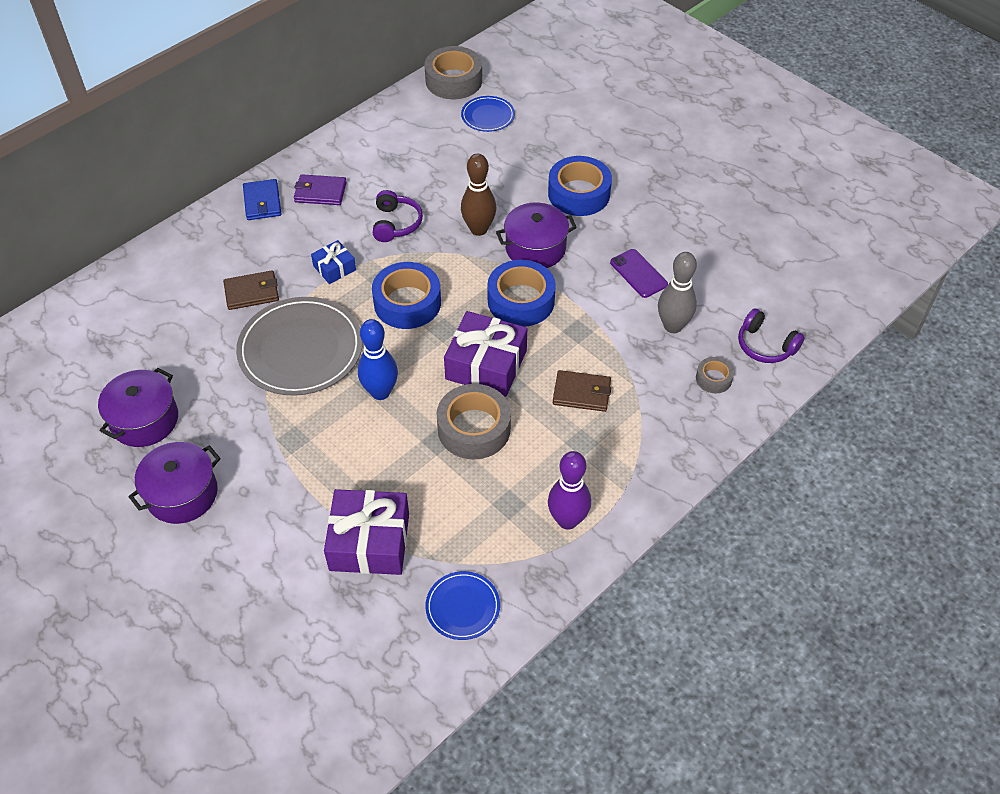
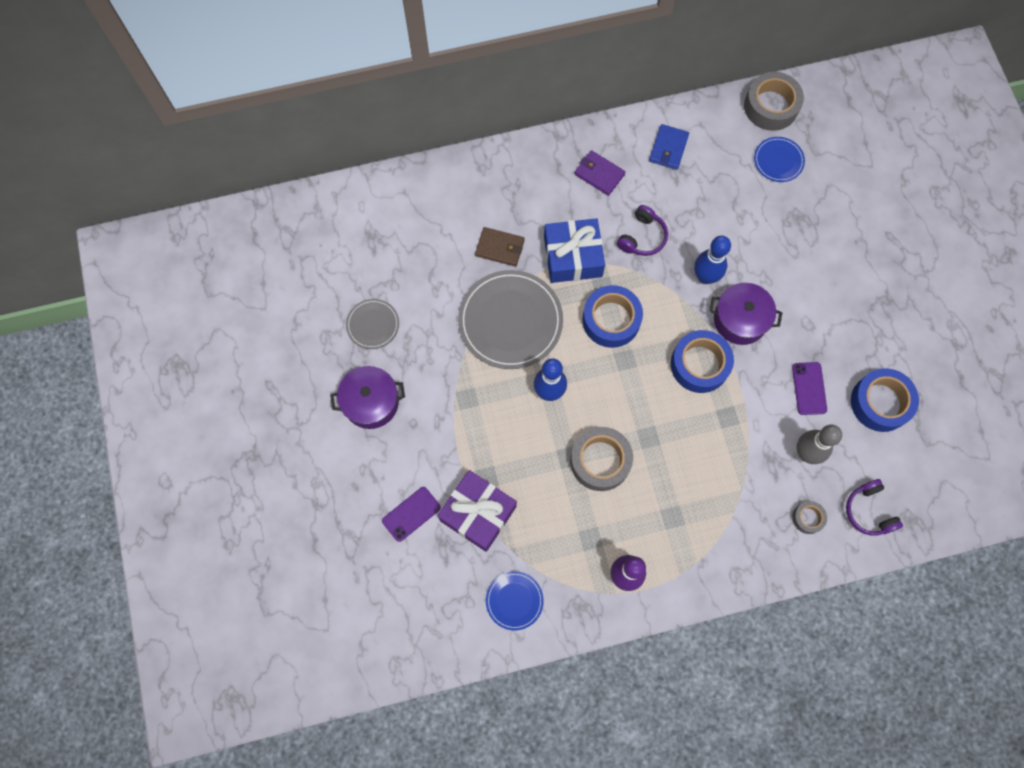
camera: 30 degrees right, 20 degrees up
(144, 420) = (373, 325): purple pot -> grey plate
(262, 202) = (549, 161): blue wallet -> blue wallet (668, 148)
(291, 581) = (411, 514): none -> purple phone
(334, 268) = (573, 257): blue gift -> blue gift, size x1.90
(479, 229) = (705, 277): brown bowling pin -> blue bowling pin
(486, 365) = (640, 409): purple gift -> none
(579, 194) = (808, 283): blue tape -> blue tape (880, 403)
(582, 393) = (698, 474): brown wallet -> none

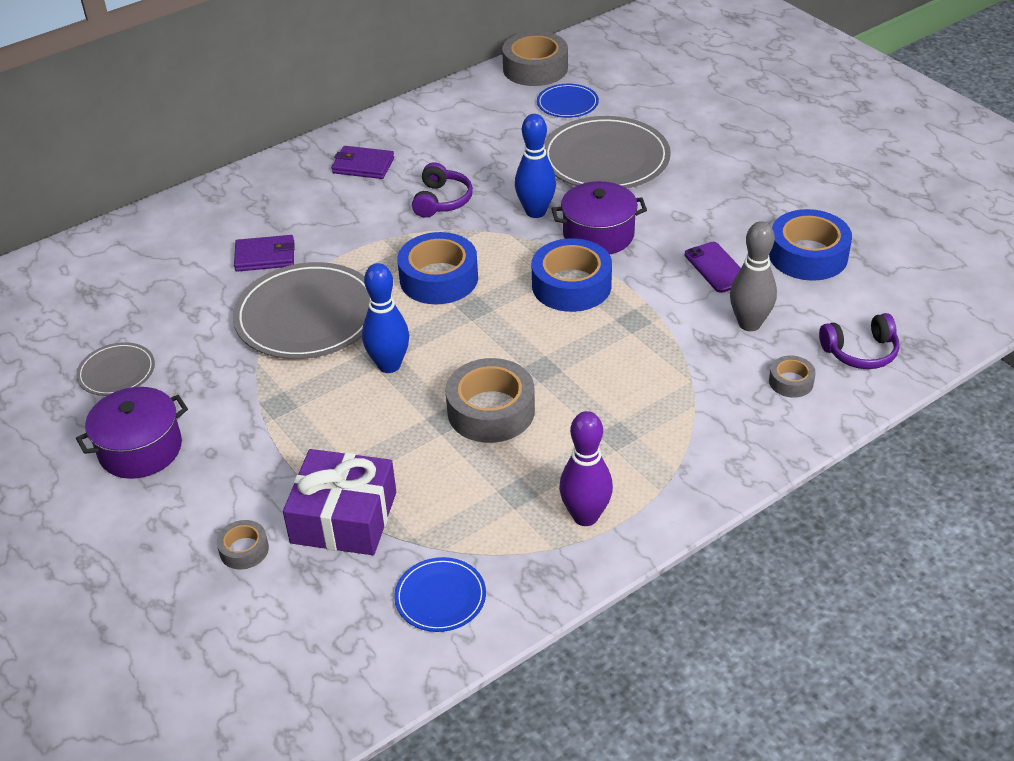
camera: 20 degrees left, 30 degrees down
(411, 514) = (244, 550): purple phone -> grey tape
(500, 248) = (265, 256): brown wallet -> purple wallet
(573, 257) = (363, 239): blue gift -> none
(668, 148) = (436, 126): blue wallet -> none
(780, 238) = (605, 159): none -> grey plate
(869, 511) = (860, 352): purple headphones -> purple headphones turned 60 degrees counterclockwise

